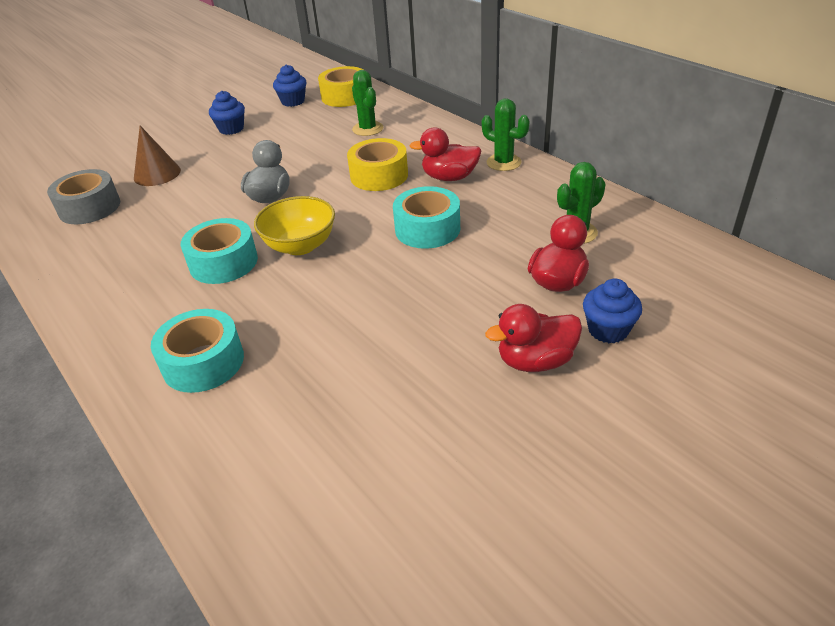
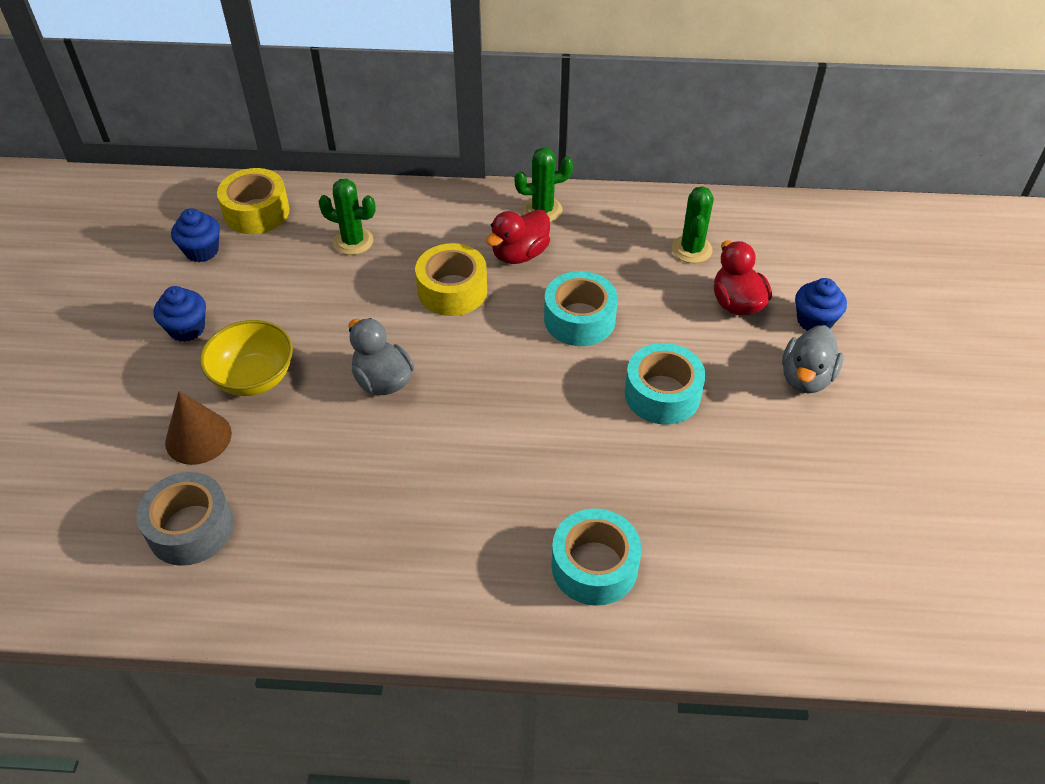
camera: 50 degrees left, 10 degrees up
(223, 262) = (455, 475): turquoise tape -> turquoise tape (662, 394)
(300, 246) = (498, 409): yellow bowl -> yellow bowl (254, 378)
(535, 361) = (806, 378): red duck -> grey duck

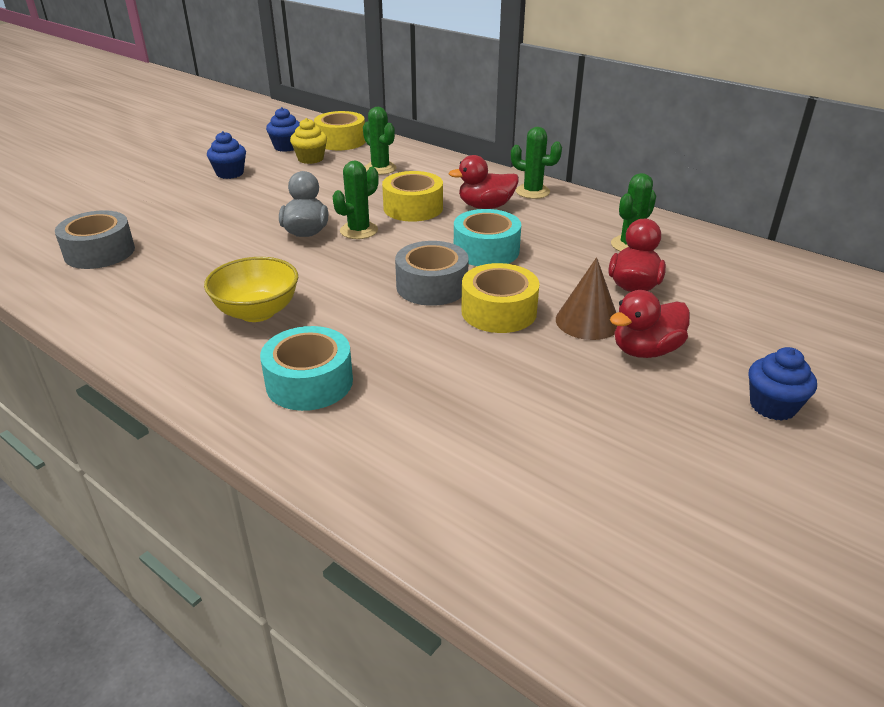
camera: 35 degrees right, 15 degrees down
(198, 437) = (165, 217): brown cone -> brown cone (587, 321)
(254, 378) = (233, 204): yellow bowl -> yellow bowl (257, 312)
(255, 259) = (310, 159): none -> yellow cupcake
(434, 351) = (359, 231): none -> green cactus
(578, 393) = (432, 286): none -> grey tape
(662, 394) = (499, 311): turquoise tape -> yellow tape
(806, 378) = (645, 350): grey duck -> red duck
(814, 321) = (698, 320): blue cupcake -> blue cupcake (772, 406)

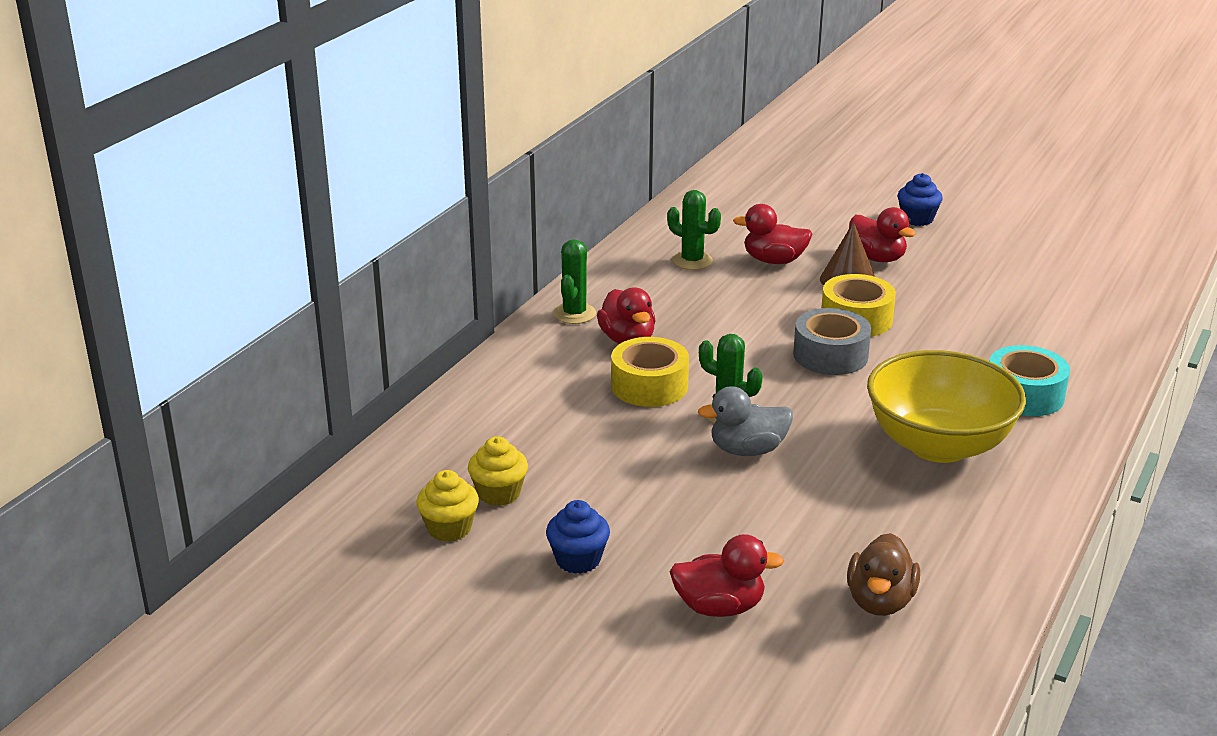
camera: 100 degrees left, 5 degrees down
(99, 252) = (880, 601): grey tape -> brown duck
(149, 204) = (719, 607): none -> red duck
(257, 312) = (938, 445): yellow bowl -> yellow bowl, size x1.58
(286, 147) = (449, 528): blue cupcake -> yellow cupcake
(341, 141) = (414, 479): yellow tape -> none
(380, 168) = (525, 426): green cactus -> none
(486, 250) = (740, 332): turquoise tape -> none

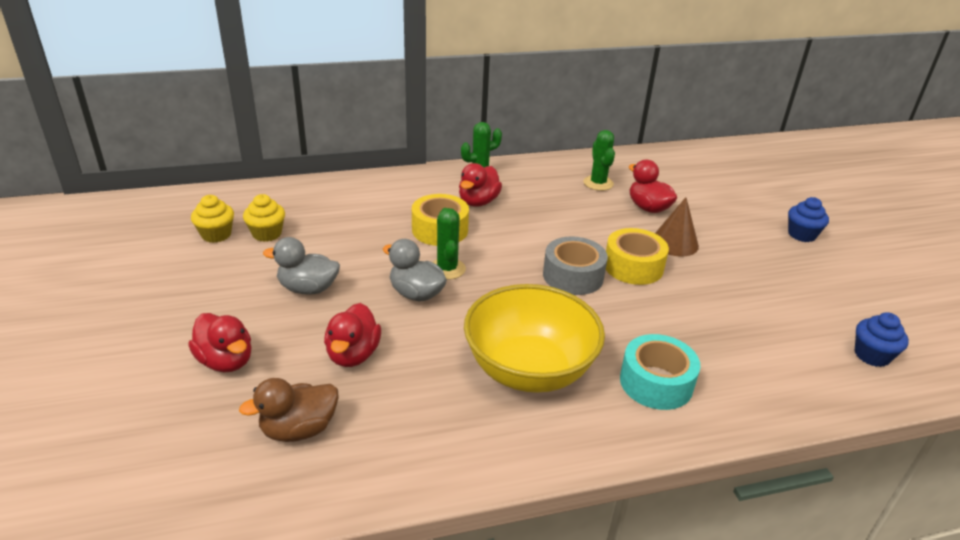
camera: 45 degrees right, 5 degrees up
(578, 560) = (227, 287): blue cupcake -> blue cupcake (872, 355)
(652, 509) = (308, 288): none -> grey duck
(877, 258) = (722, 241): red duck -> red duck (353, 354)

